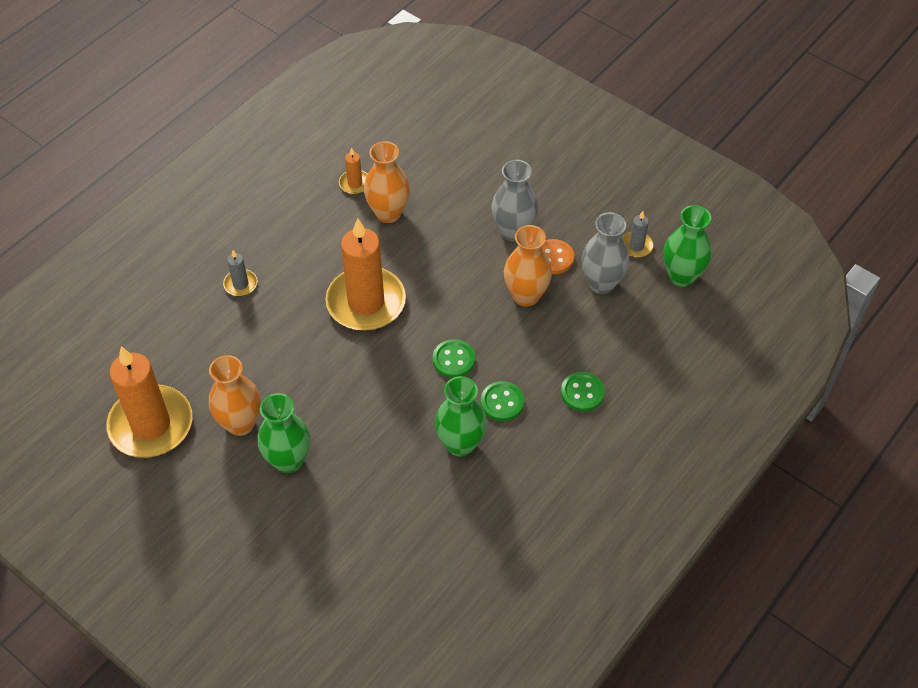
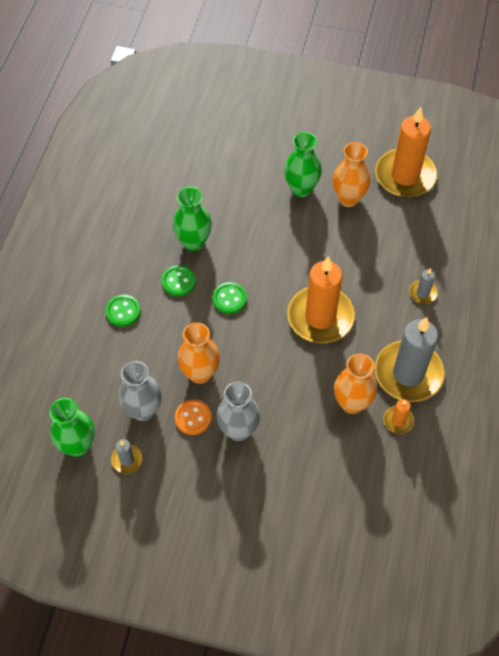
camera: 155 degrees right, 5 degrees up
(315, 217) = (408, 373): none -> grey candle

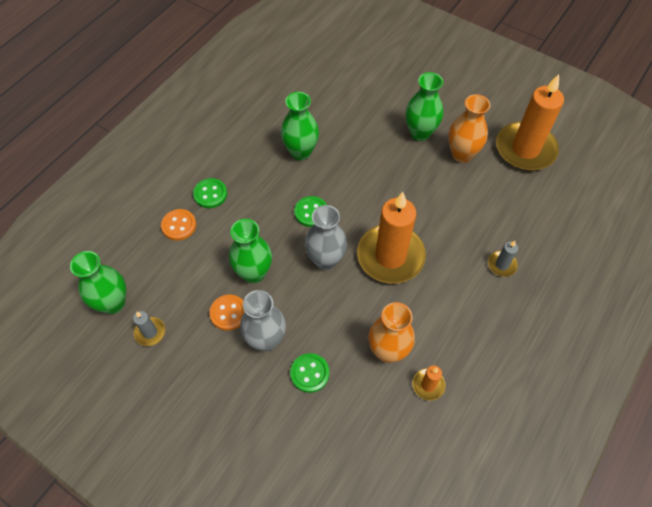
camera: 20 degrees right, 0 degrees up
(106, 352) = (179, 225): none -> orange button
(143, 410) = (186, 290): grey vase -> grey vase (325, 260)
(178, 281) = (271, 183): green button -> green button (309, 373)
(200, 373) = (254, 273): orange vase -> green vase
(408, 373) = (457, 340): grey candle -> none

